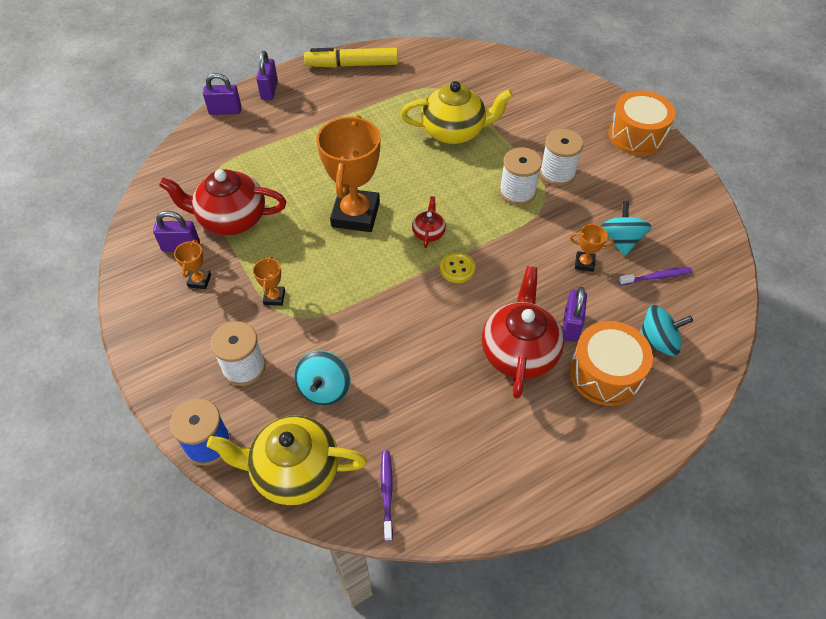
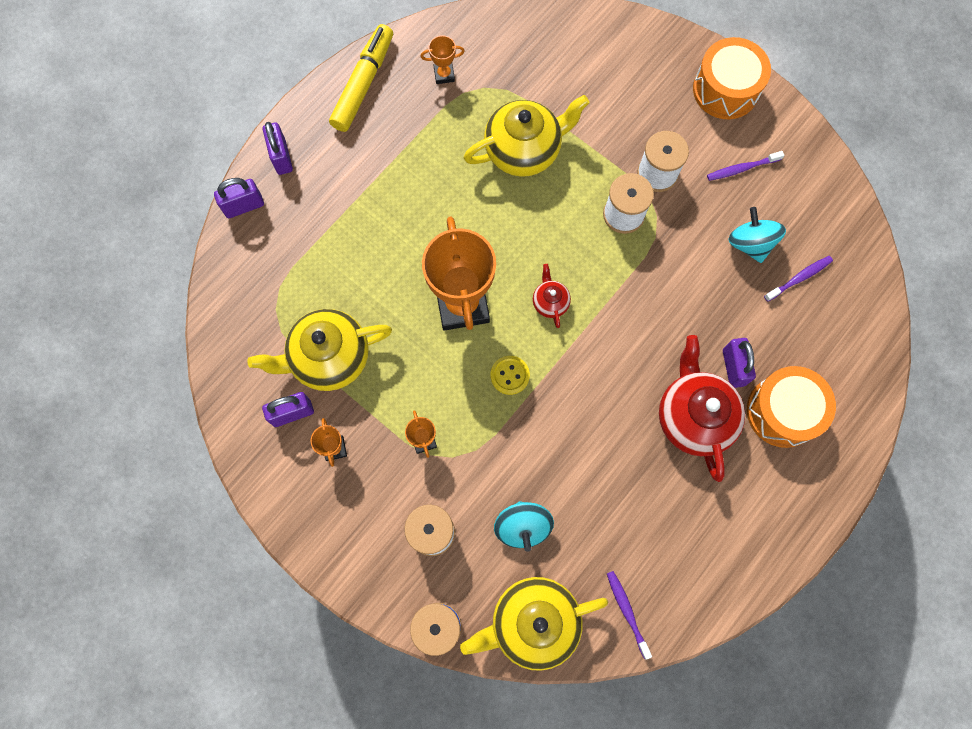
camera: 20 degrees left, 20 degrees up
(231, 219) = (329, 357): red teapot -> yellow teapot
(352, 65) = (363, 84): yellow marker -> yellow marker turned 135 degrees clockwise
(457, 269) = (597, 338): yellow button -> yellow button (509, 375)
(584, 263) = (723, 285): orange trophy -> orange trophy (444, 74)
(631, 188) = (742, 168): none -> purple toothbrush
(657, 342) = (821, 357): turquoise spinning top -> none

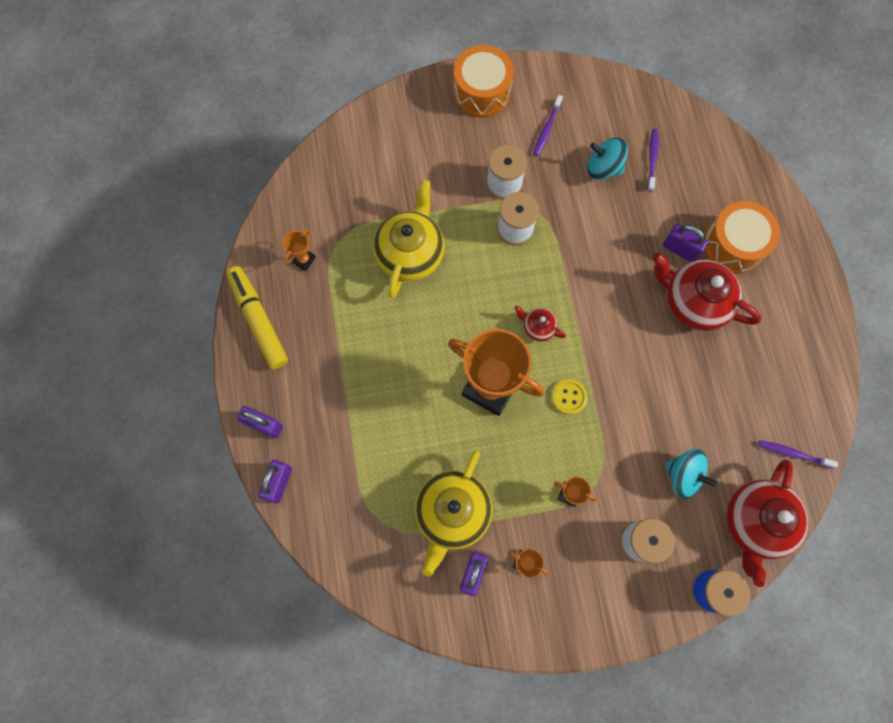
camera: 50 degrees left, 0 degrees up
(533, 622) = (755, 522): yellow teapot -> red teapot

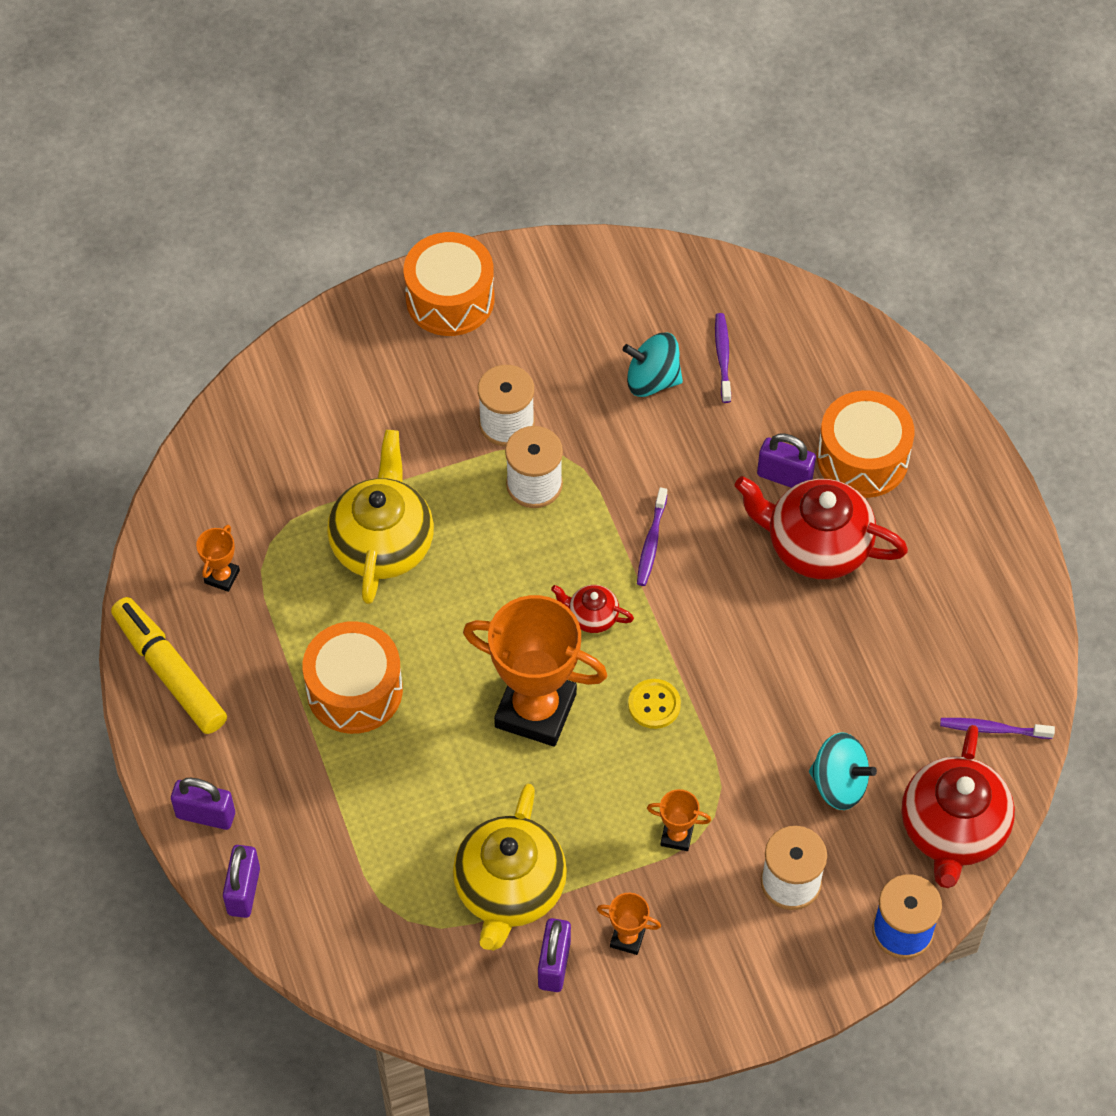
camera: 10 degrees left, 15 degrees down
(375, 353) = (354, 690): none -> orange drum
(547, 129) = (557, 338): purple toothbrush -> purple toothbrush (651, 542)

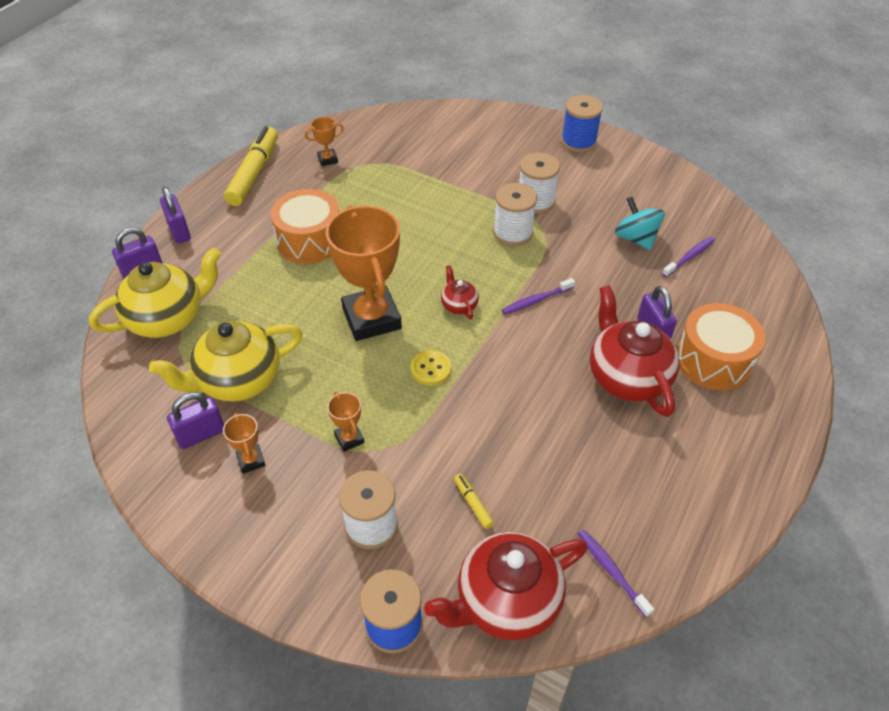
camera: 50 degrees right, 10 degrees down
(382, 543) = (410, 200): yellow teapot -> yellow teapot (167, 318)
(450, 299) = (578, 142): orange drum -> blue spool
(839, 784) = (473, 503): turquoise spinning top -> yellow marker

